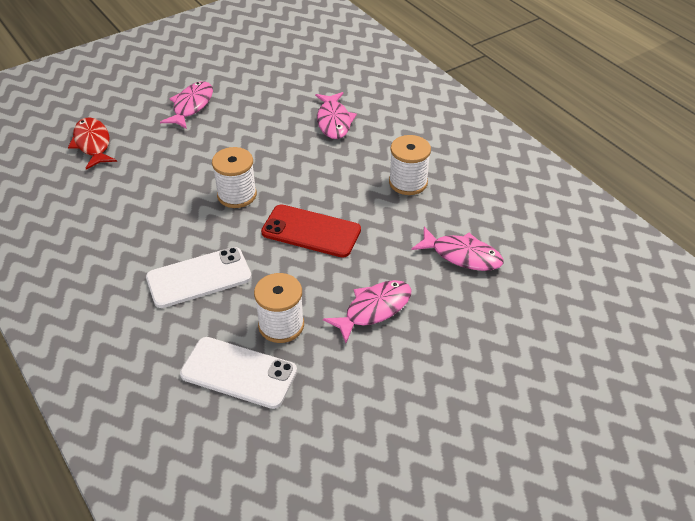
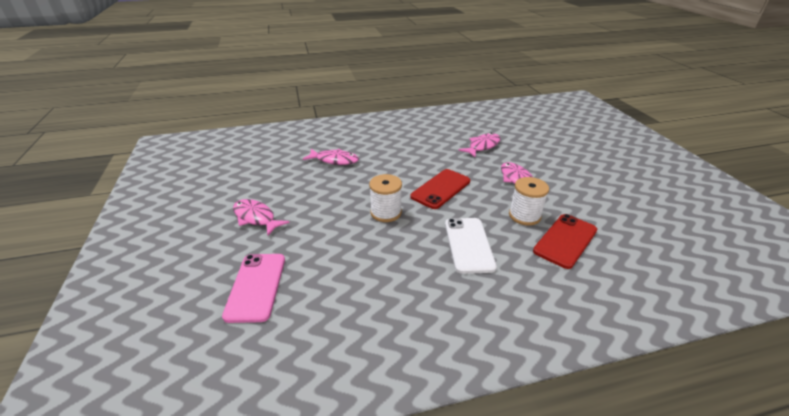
camera: 70 degrees left, 10 degrees down
(93, 144) = (256, 286): red fish -> pink phone
(239, 372) = (565, 240): white phone -> red phone
(408, 182) = (413, 148): white spool -> none

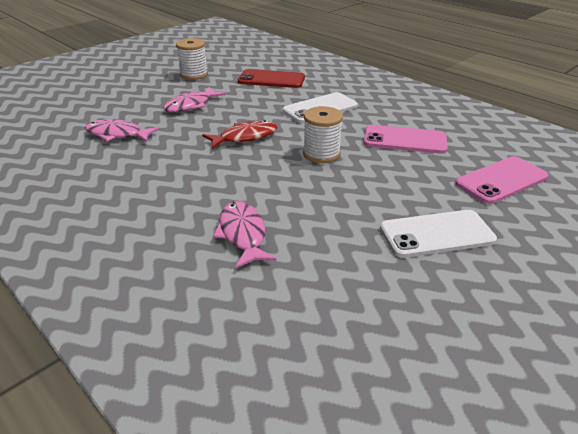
camera: 120 degrees left, 0 degrees up
(256, 218) = (436, 234): pink fish -> white phone
(365, 267) = (404, 140): none -> pink phone
(441, 189) = (245, 137): red phone -> red fish
(524, 216) = (253, 95): white spool -> white spool (194, 75)

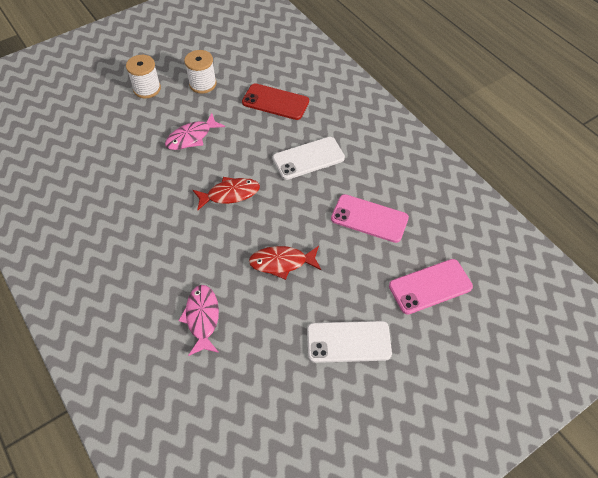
camera: 10 degrees right, 20 degrees up
(117, 134) = (122, 175): pink fish -> none
(321, 154) = (289, 228): white spool -> white spool (147, 89)
(324, 179) = (282, 263): none -> red fish

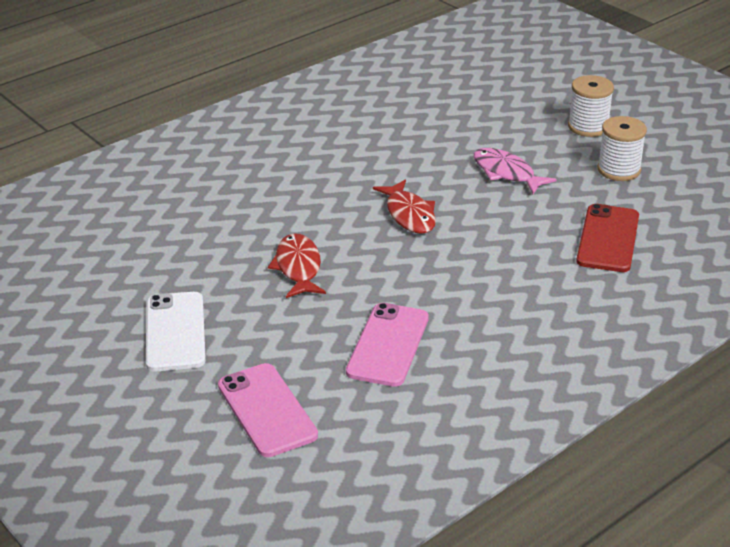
camera: 85 degrees right, 20 degrees down
(202, 318) = (212, 214): pink fish -> none
(308, 158) = (496, 279): white phone -> none

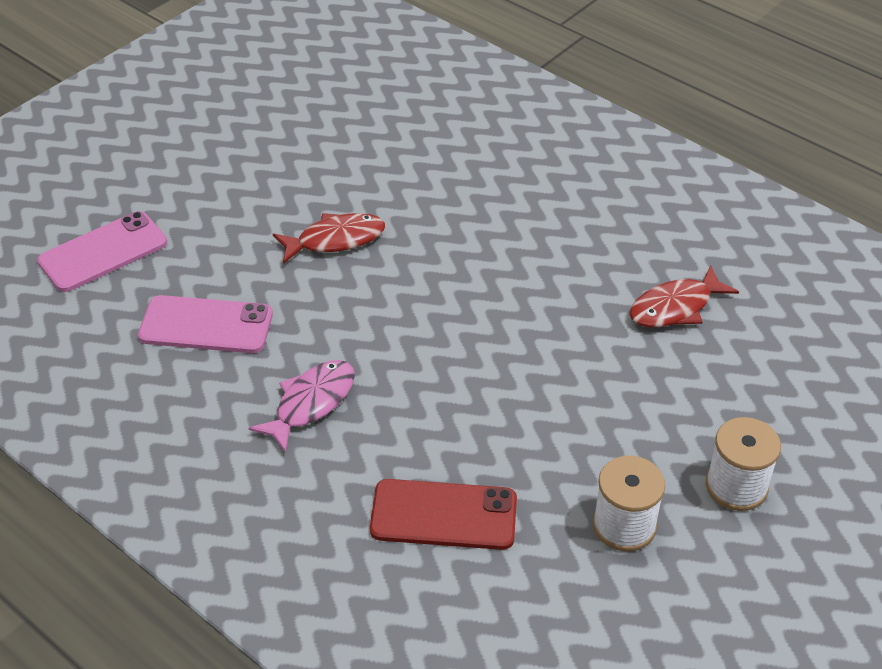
camera: 80 degrees right, 10 degrees up
(175, 332) = (218, 173): white phone -> none
(409, 215) = (457, 316): red fish -> red fish (675, 307)
(506, 173) = (578, 400): pink fish -> pink fish (311, 403)

